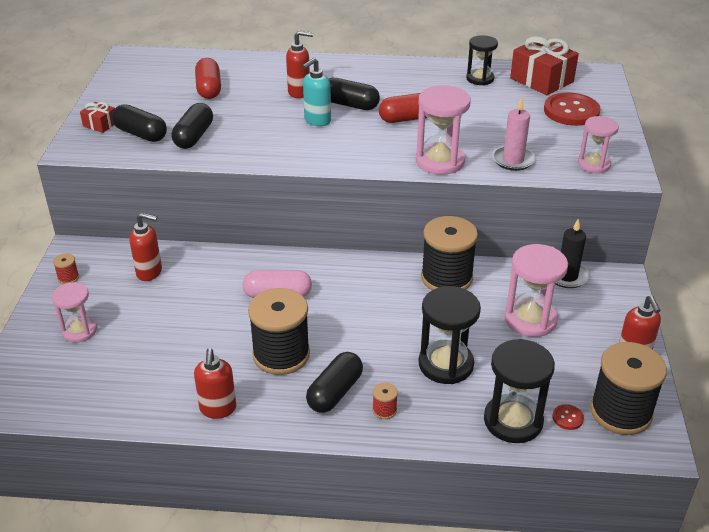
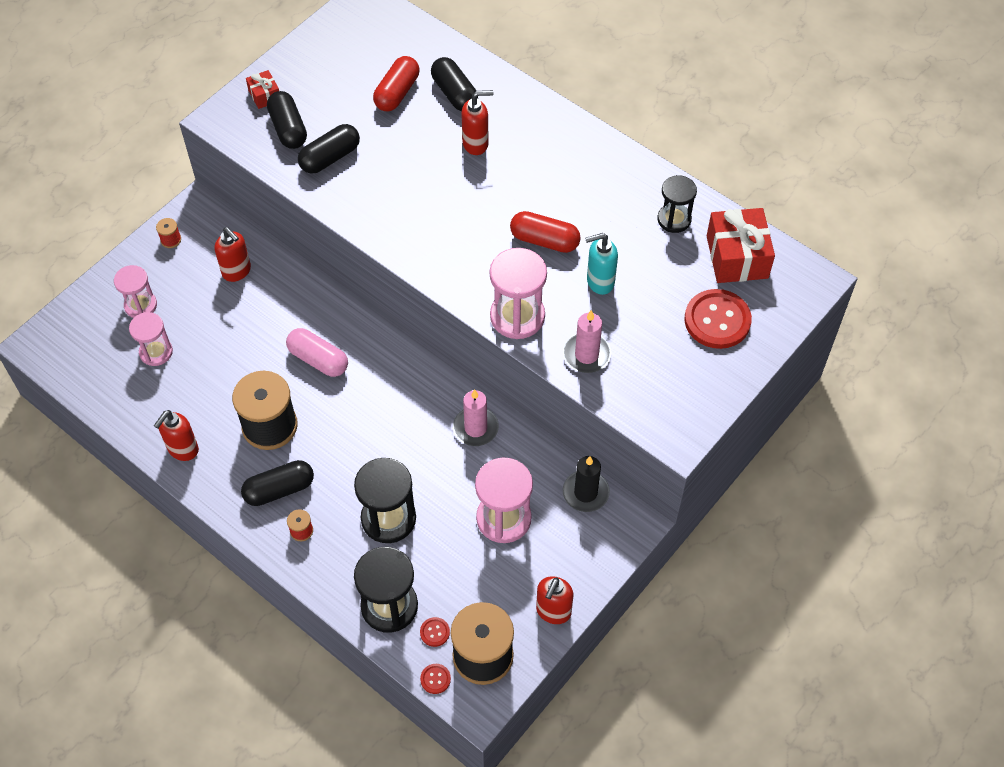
camera: 35 degrees right, 20 degrees up
(299, 92) = (476, 144): red soap dispenser -> red soap dispenser turned 45 degrees counterclockwise
(317, 120) = (456, 195): turquoise soap dispenser -> turquoise soap dispenser (600, 282)
(350, 105) = (507, 189): black capsule -> black capsule (454, 93)
(446, 278) = (475, 428): black spool -> pink candle
(594, 164) = (658, 405): pink hourglass -> pink hourglass (156, 352)
(606, 449) = (435, 679): none -> red button

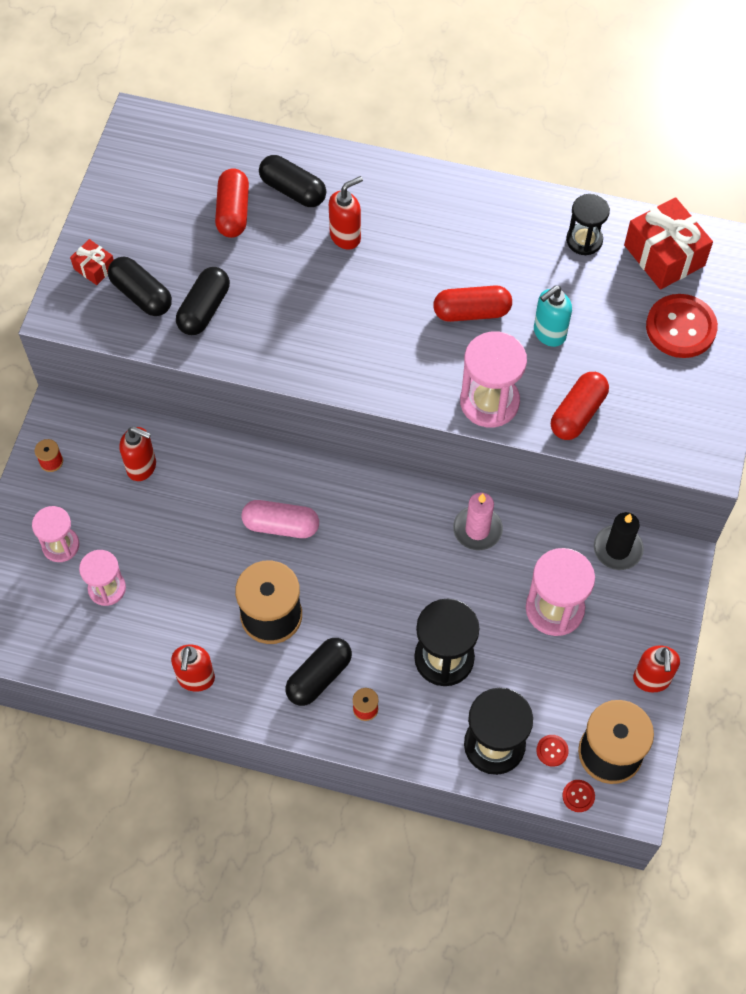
camera: 25 degrees left, 5 degrees up
(586, 355) = (578, 413): pink candle -> red capsule

